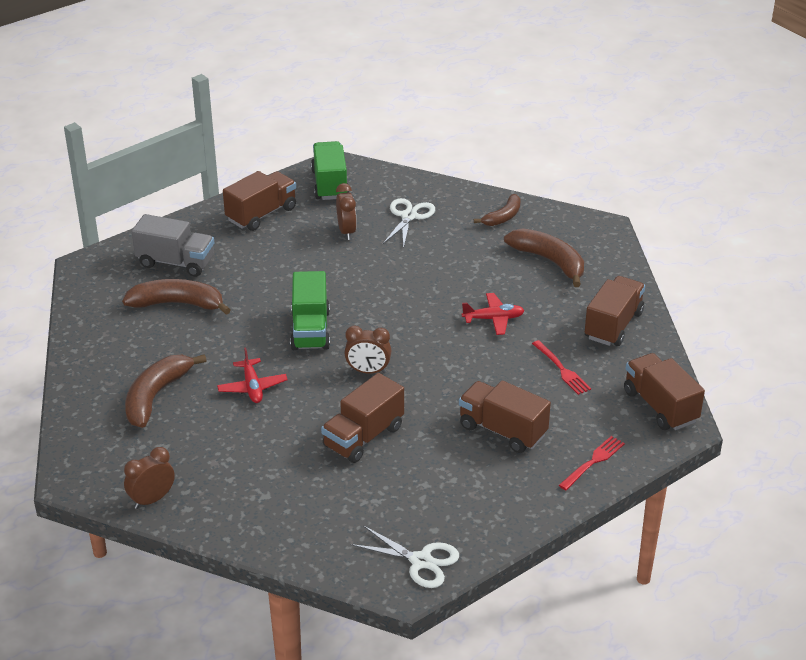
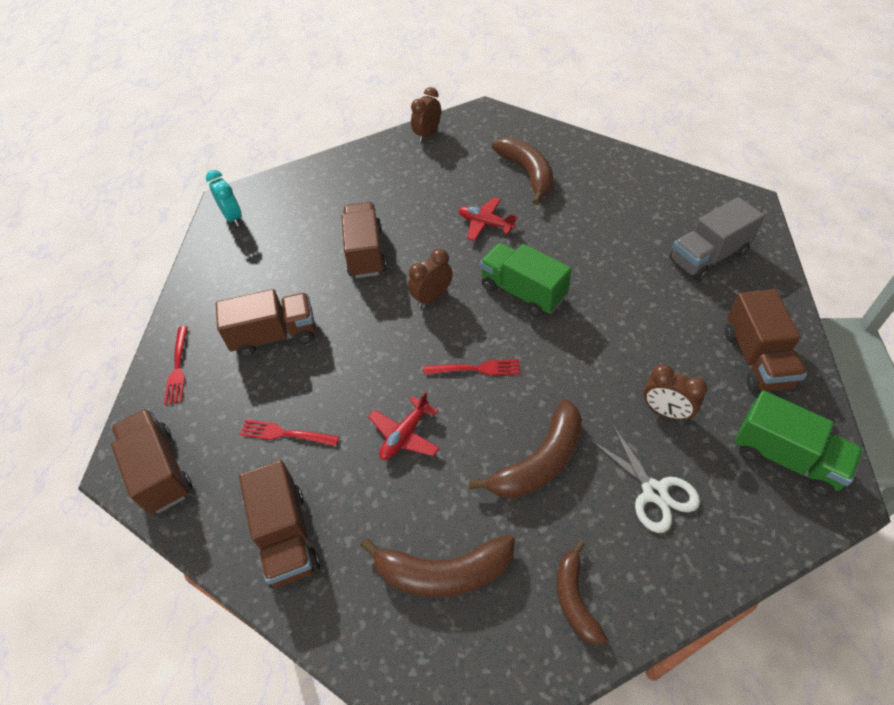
camera: 135 degrees right, 15 degrees up
(152, 499) = (427, 134): brown clock -> brown clock turned 150 degrees counterclockwise
(178, 304) = (638, 231): brown banana -> brown banana (539, 462)
(406, 316) = (476, 369): none -> red fork
(420, 561) = (233, 217): white scissors -> turquoise clock
(660, 406) = (160, 471): brown truck -> brown truck turned 135 degrees counterclockwise

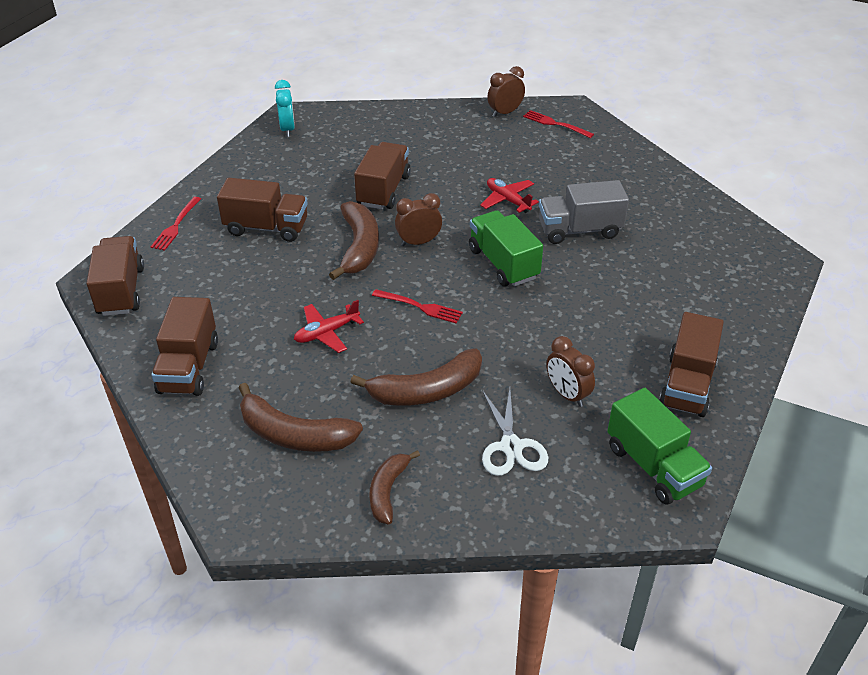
camera: 20 degrees right, 10 degrees down
(285, 434) = (231, 299): red fork -> red fork (555, 124)
(527, 174) = (577, 172): brown banana -> brown banana (359, 247)
(708, 257) = (705, 292): grey truck -> grey truck (579, 230)

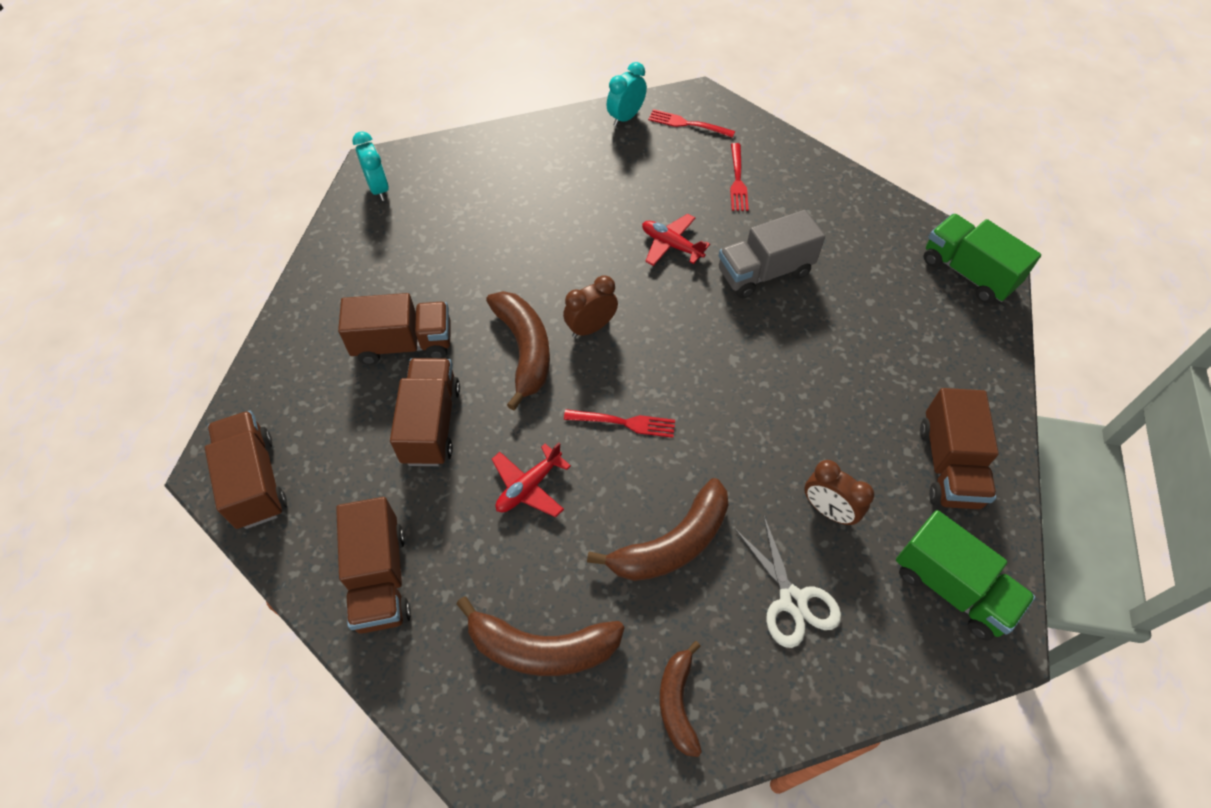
camera: 15 degrees left, 15 degrees up
(176, 225) = (290, 364): red fork -> red fork (737, 180)
(383, 190) = (524, 259): brown truck -> brown truck (431, 424)
(503, 263) = (696, 338): green truck -> green truck (967, 273)
(505, 112) = (626, 117): brown clock -> turquoise clock

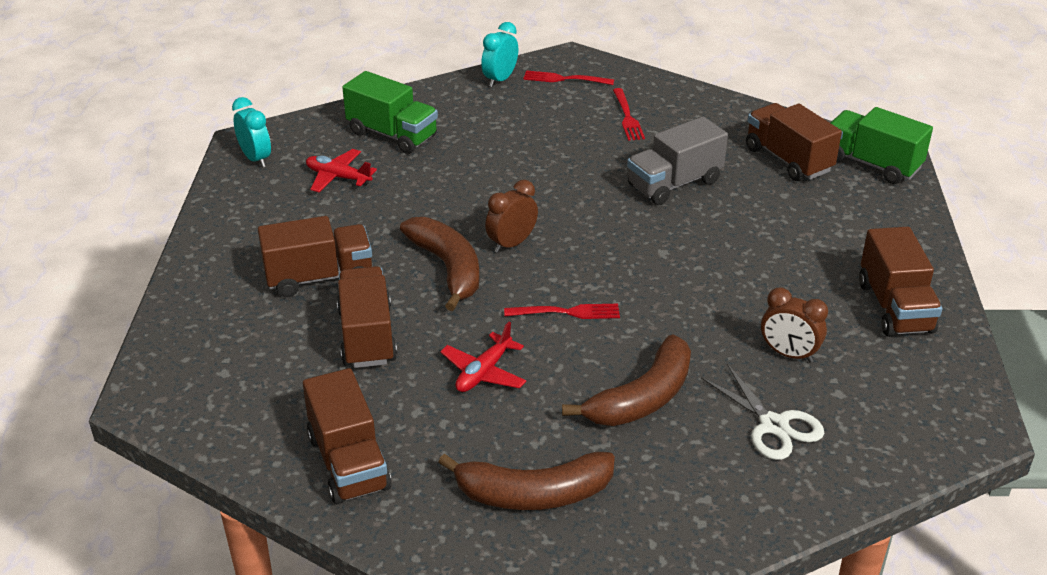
camera: 10 degrees left, 20 degrees down
(254, 481) = (189, 403): brown truck -> brown truck (788, 160)
(671, 245) = (575, 172): red plane -> red plane (338, 177)
(677, 702) = (683, 516): brown banana -> none
(952, 587) = (923, 396): green truck -> green truck (392, 134)

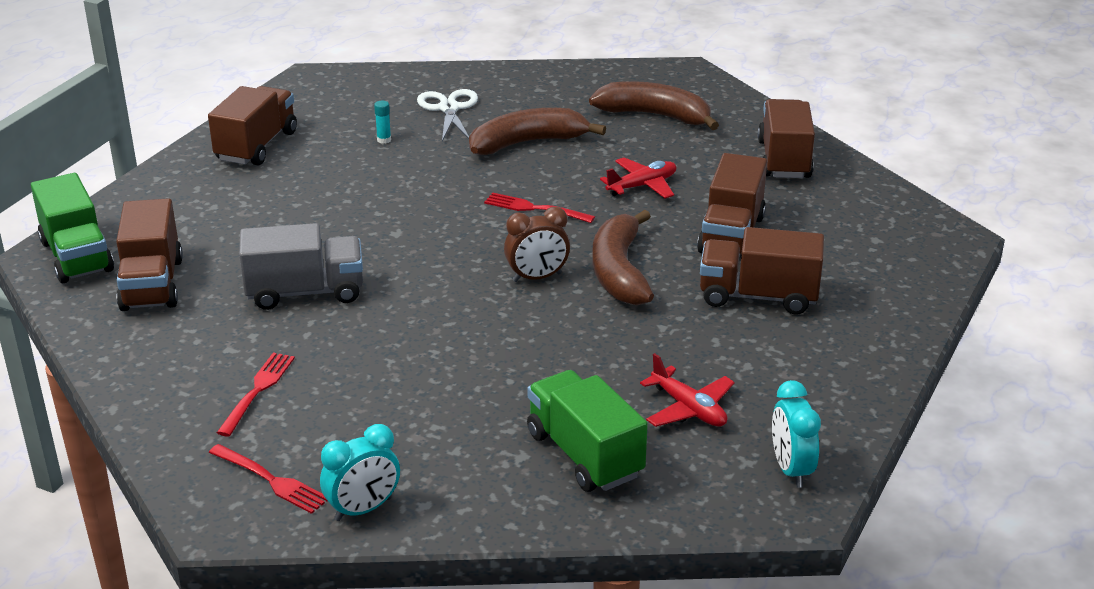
camera: 155 degrees left, 5 degrees down
(788, 354) = (384, 140): brown clock -> turquoise glue stick

